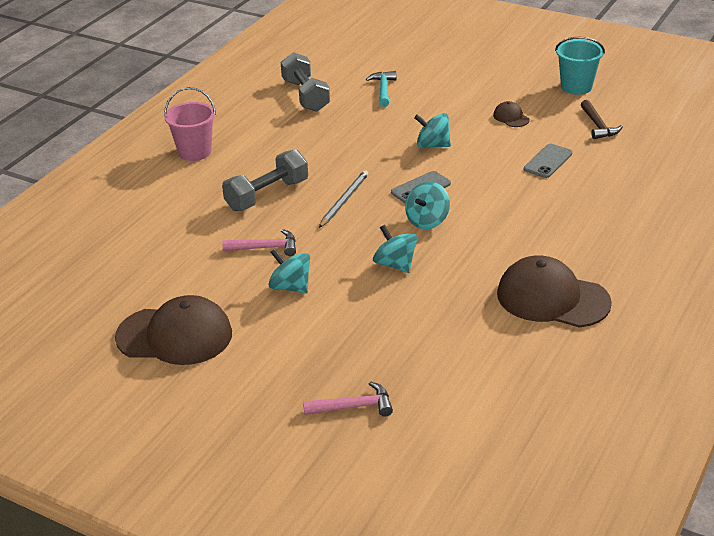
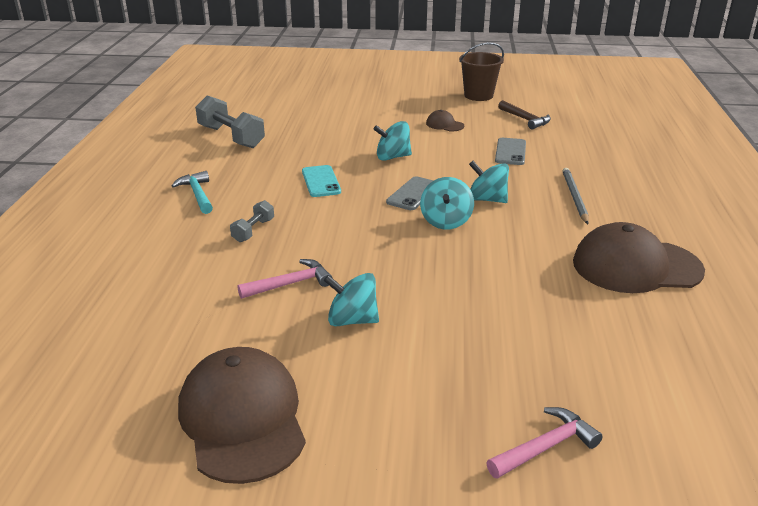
camera: 25 degrees left, 5 degrees down
(175, 335) = (242, 418): brown cap -> brown cap turned 90 degrees counterclockwise
(194, 152) = (139, 204): pink bucket -> none
(267, 195) = (253, 230): grey dumbbell -> grey dumbbell, size x0.53
(344, 200) = (343, 219): grey pencil -> grey pencil (574, 197)
(351, 159) = (321, 181): none -> turquoise phone
(383, 89) = (306, 121): turquoise hammer -> turquoise hammer (197, 194)
(395, 264) = (450, 269): turquoise spinning top -> turquoise spinning top (487, 199)
(576, 87) = (478, 95): turquoise bucket -> brown bucket

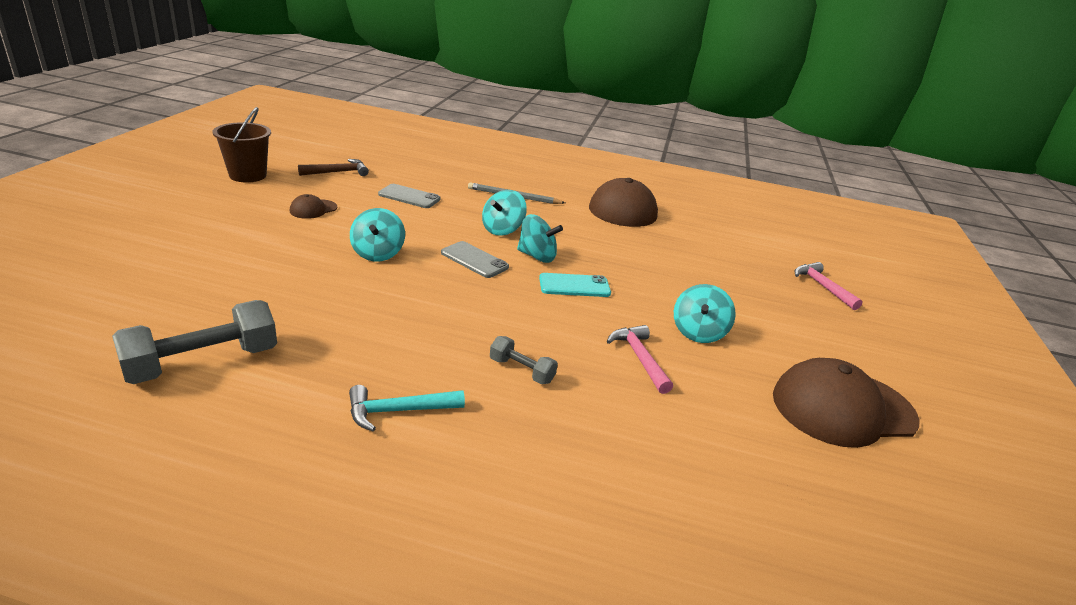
camera: 85 degrees left, 0 degrees up
(321, 181) = (414, 307): turquoise phone -> turquoise phone (574, 286)

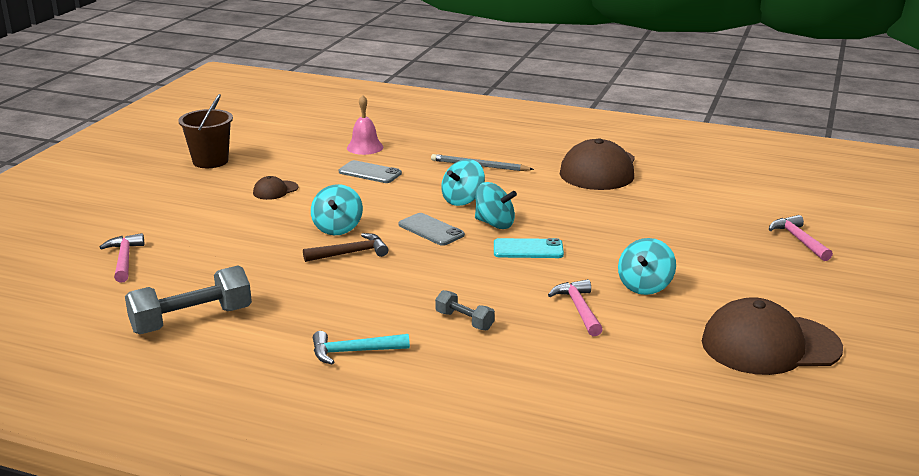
camera: 10 degrees right, 5 degrees down
(133, 279) = (124, 259): none -> pink hammer
(338, 172) = (298, 152): brown hammer -> brown hammer (351, 253)
(403, 172) = (365, 147): none -> pink bell

